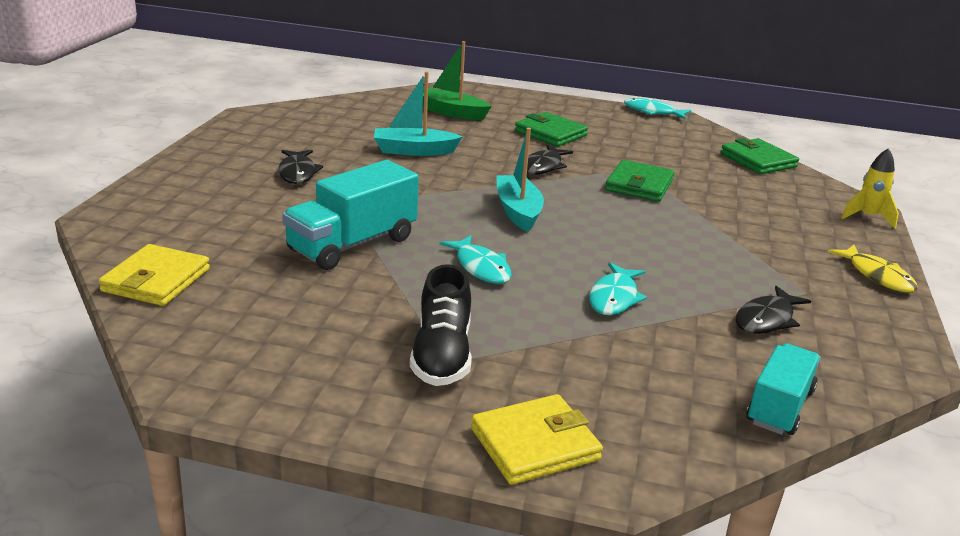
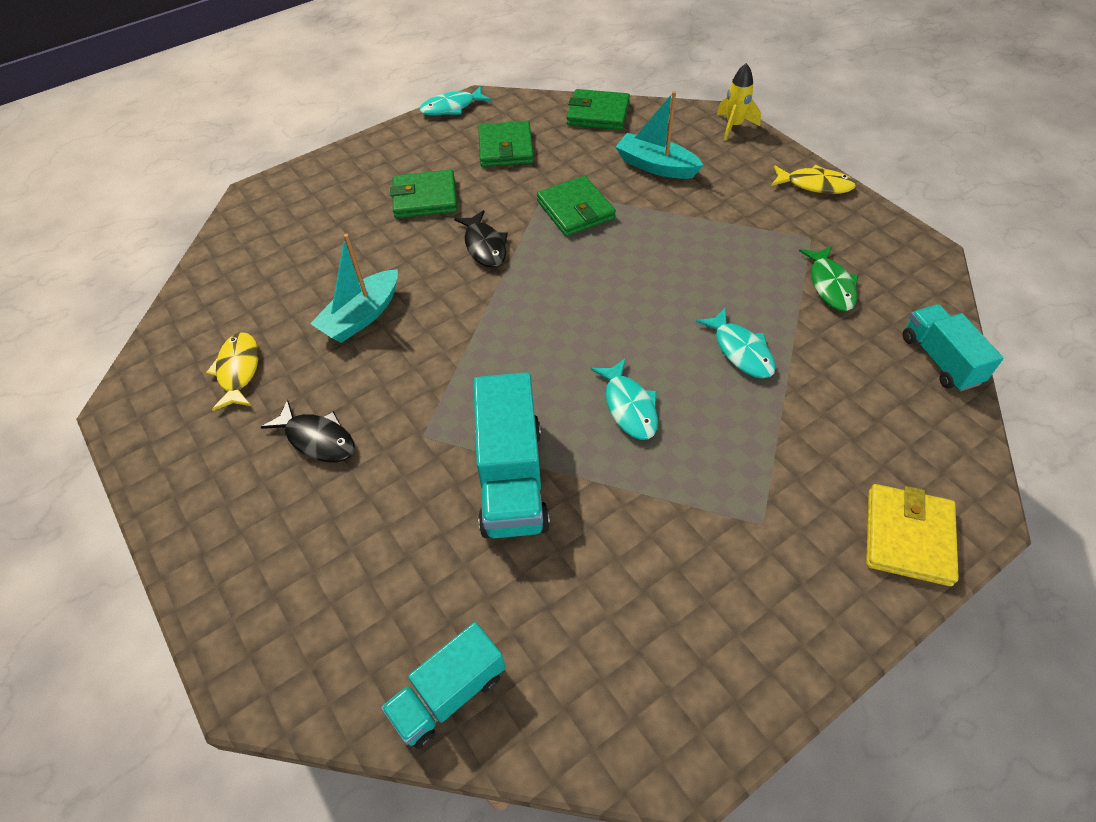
camera: 45 degrees left, 25 degrees up
(156, 280) = (449, 694): yellow wallet -> turquoise truck
(316, 133) = (238, 370): none -> yellow fish
(442, 355) = (750, 522): black shoe -> none
(452, 112) = (306, 236): green boat -> none
(481, 267) = (629, 406): turquoise fish -> turquoise fish turned 60 degrees clockwise
(518, 211) = (552, 318): turquoise boat -> turquoise boat (656, 166)
(651, 142) = (506, 148): none -> green wallet
(766, 319) = (830, 285): black fish -> green fish

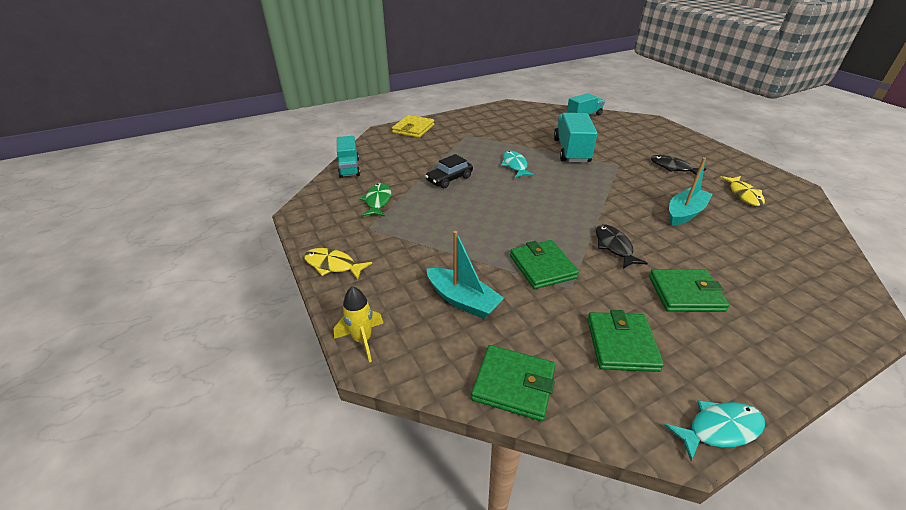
camera: 175 degrees left, 15 degrees down
(740, 351) = (449, 179): turquoise fish -> black car

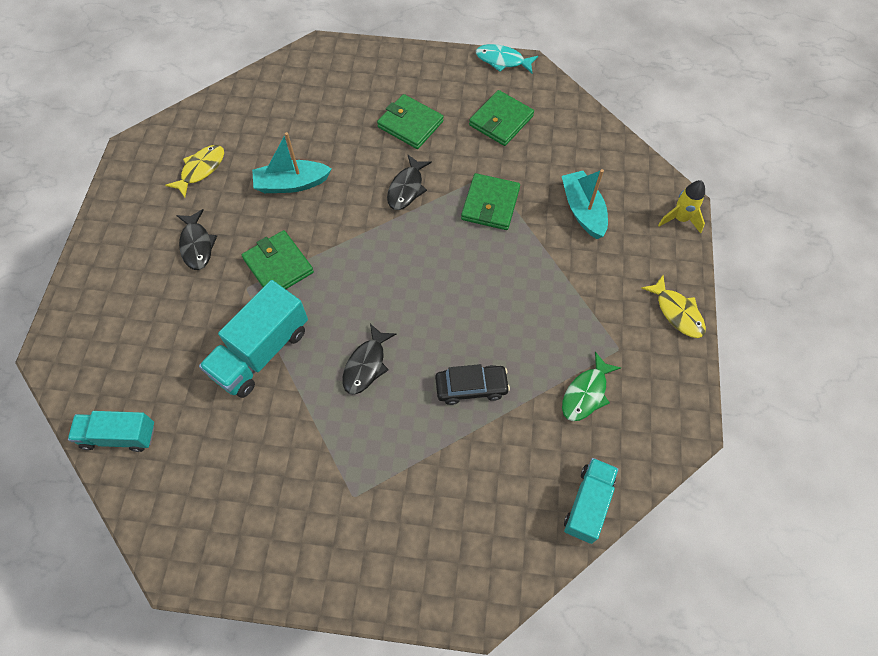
camera: 145 degrees left, 25 degrees up
(413, 129) = (420, 580): yellow wallet -> none
(513, 384) = (594, 136): green wallet -> green wallet (278, 266)
(515, 165) = (366, 365): turquoise fish -> black fish

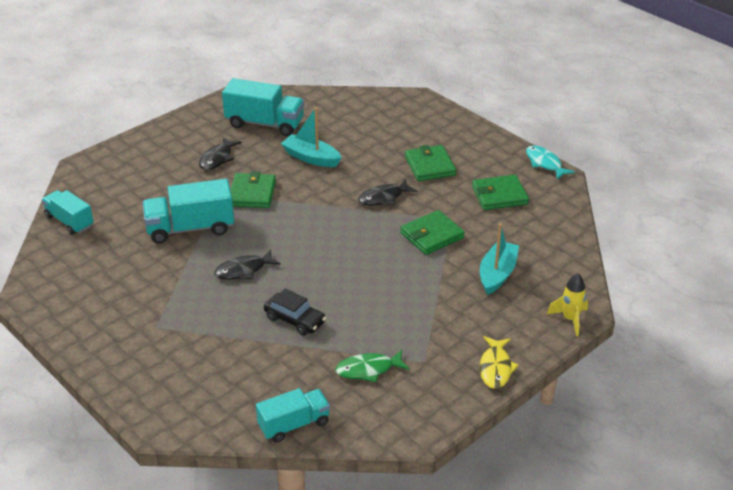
camera: 40 degrees right, 25 degrees down
(201, 169) = (265, 124): yellow fish -> turquoise truck

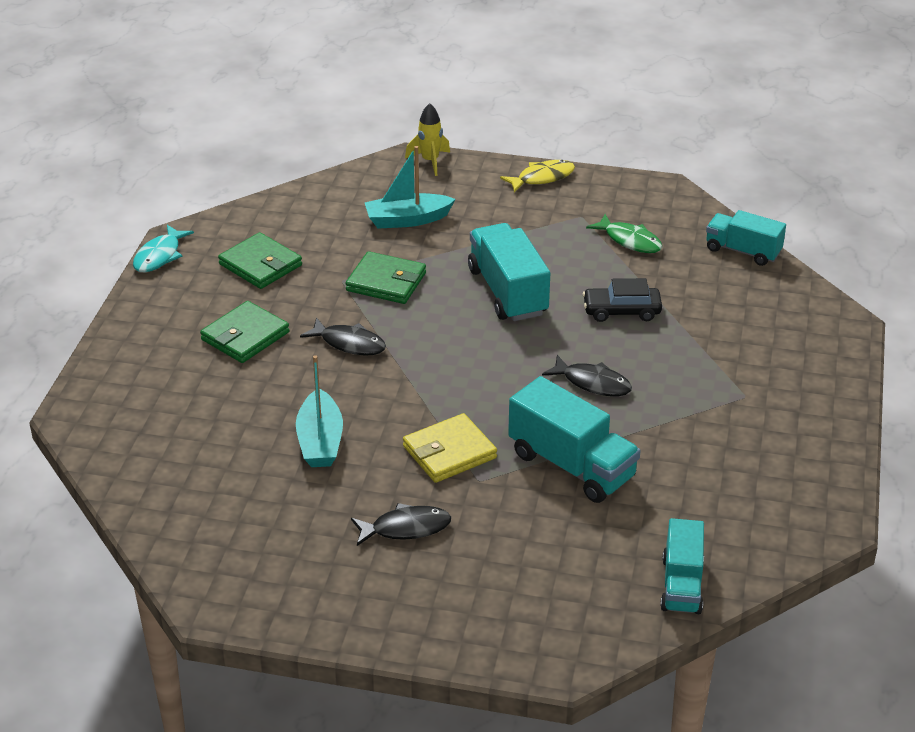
camera: 125 degrees left, 0 degrees up
(252, 193) = (449, 452): green wallet -> yellow wallet
(265, 124) = (274, 530): turquoise truck -> turquoise truck (508, 292)
(295, 320) = (621, 311): black car -> black car turned 90 degrees counterclockwise

